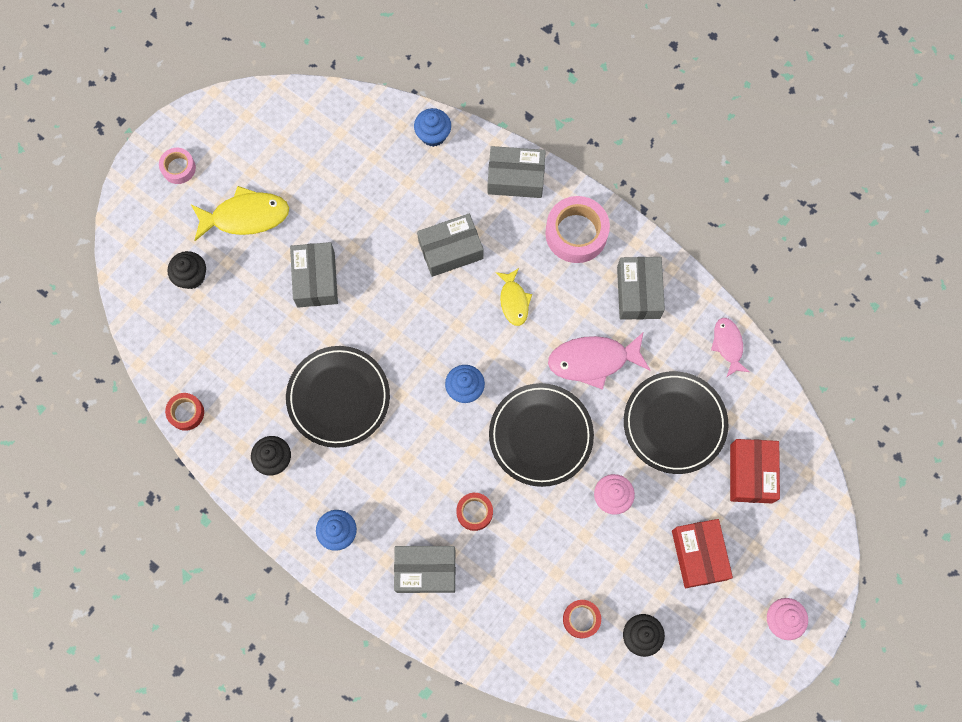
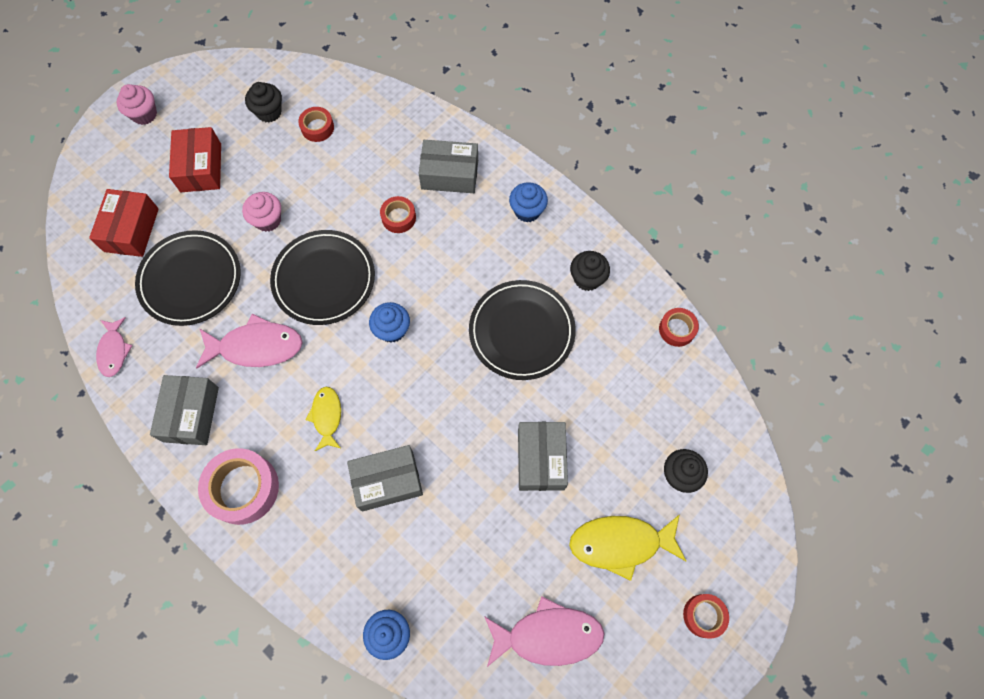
camera: 175 degrees left, 5 degrees down
(178, 168) = (703, 615): pink tape -> red tape
(305, 144) = (548, 635): none -> pink fish
(515, 178) = (299, 565): grey box -> none

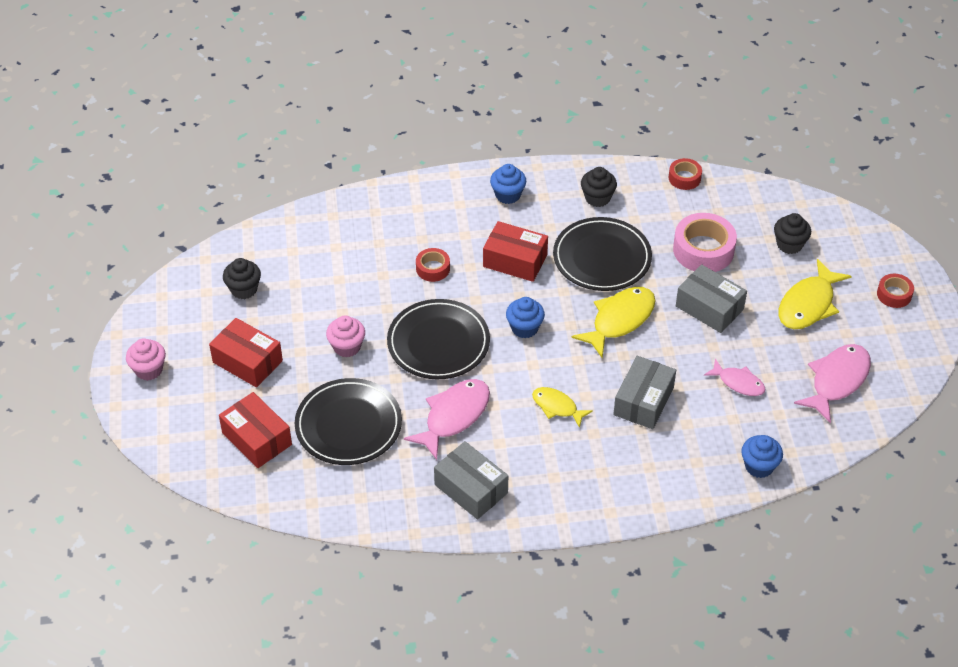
camera: 50 degrees left, 20 degrees down
(114, 351) = (361, 509): pink fish -> pink fish (738, 382)
(243, 488) = (566, 490): pink tape -> pink tape (703, 250)
(317, 128) = (295, 268): red tape -> none
(449, 174) = (428, 218): grey box -> none
(459, 269) = (515, 261): none -> red box
(463, 396) = (619, 320): none -> yellow fish

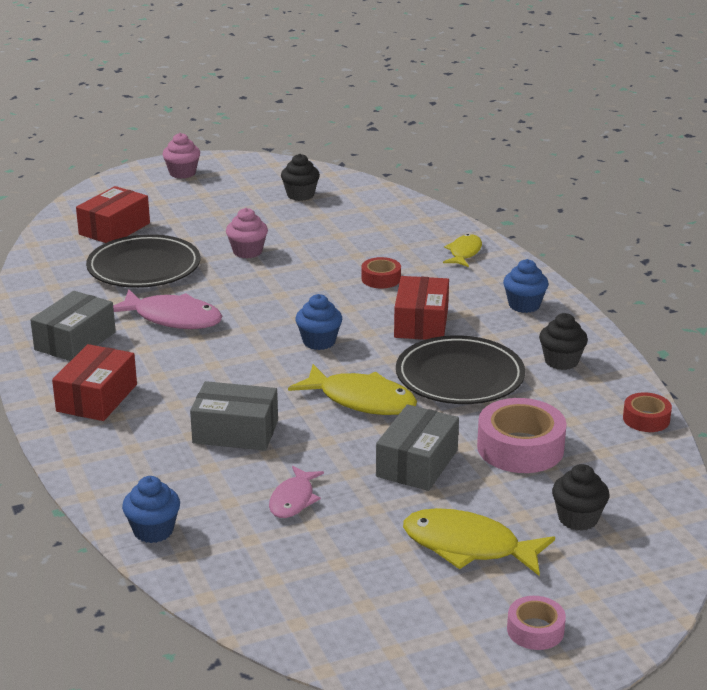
camera: 75 degrees right, 20 degrees down
(247, 361) = (209, 210): red box -> red box (97, 398)
(438, 343) = (274, 296): black plate -> none
(557, 407) = (206, 376): yellow fish -> yellow fish (464, 253)
(837, 381) = (331, 586): pink fish -> none
(894, 294) = (535, 630): red tape -> pink tape

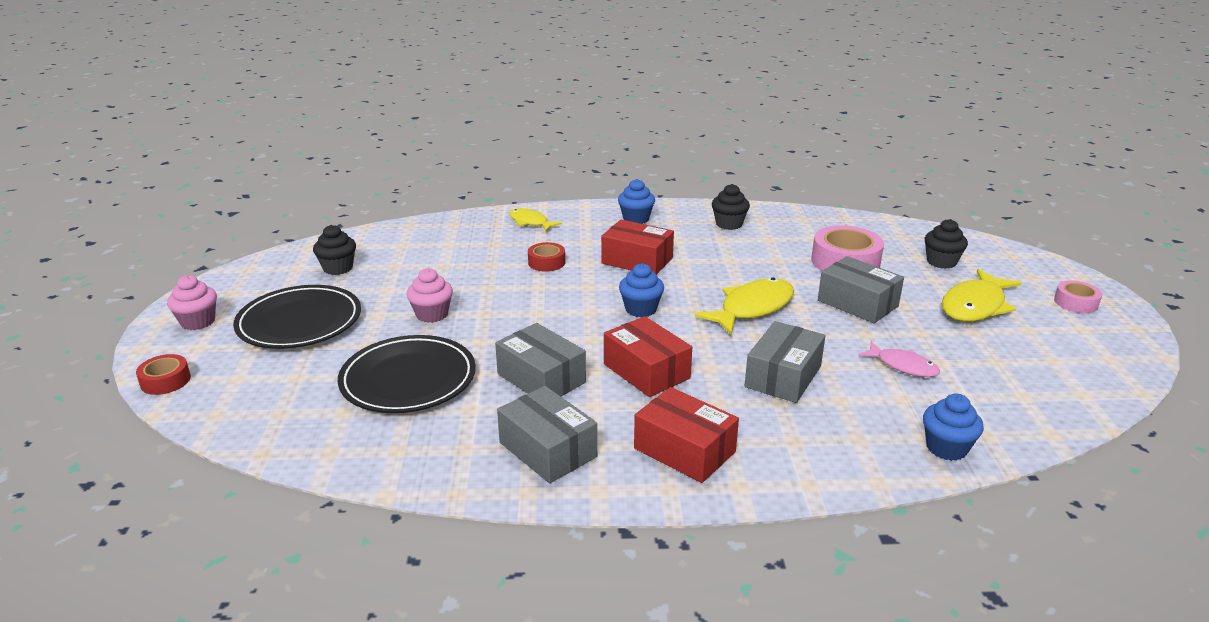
camera: 70 degrees left, 0 degrees up
(114, 229) = (290, 386): red box -> red box (646, 371)
(172, 318) = (541, 378): pink fish -> grey box
(459, 376) = (732, 263): black plate -> black plate (299, 322)
(646, 419) = (819, 215): red tape -> red tape (165, 381)

